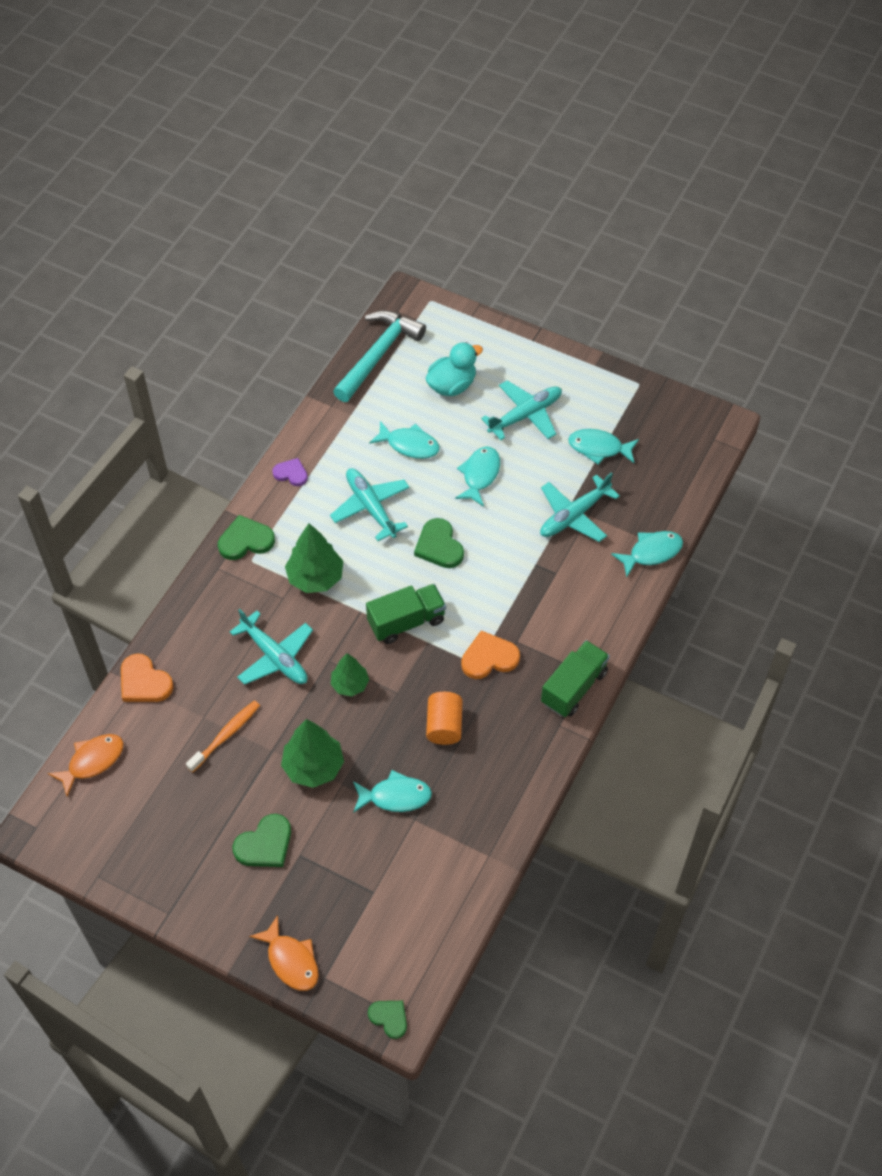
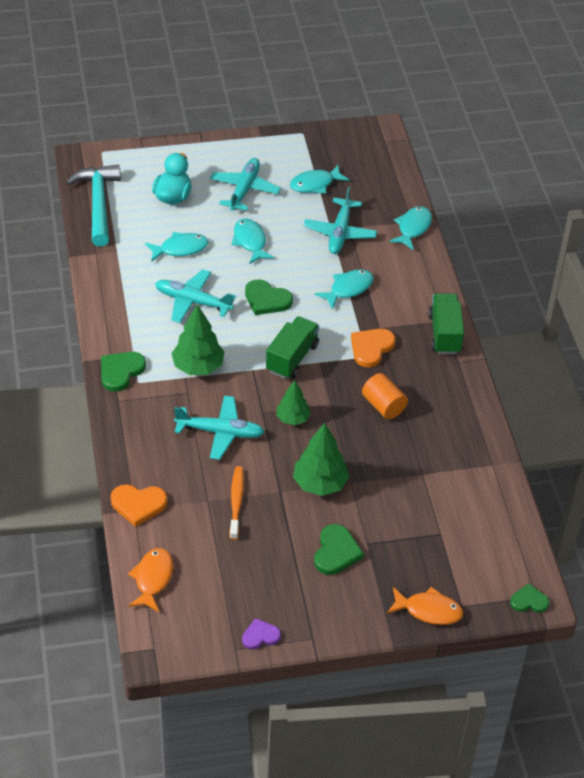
camera: 40 degrees left, 10 degrees down
(291, 473) = (111, 311): purple heart -> purple heart (260, 636)
(395, 796) = (395, 467): turquoise fish -> turquoise fish (348, 289)

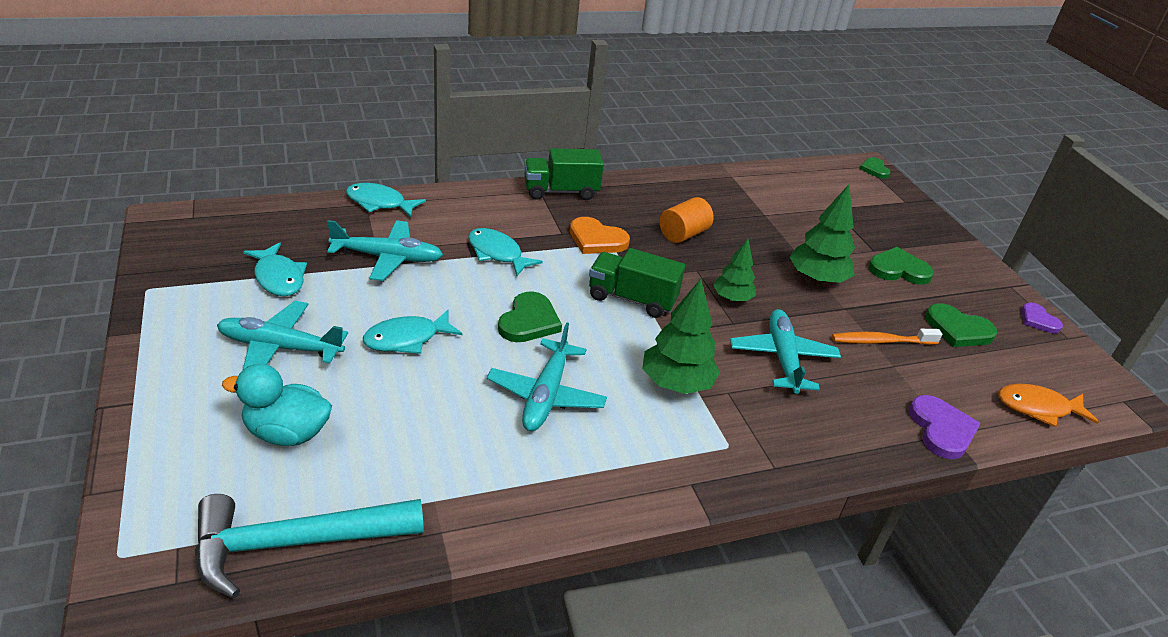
camera: 100 degrees left, 10 degrees down
(121, 371) = (716, 469): green heart -> green heart (958, 329)
(138, 504) = (941, 429): orange heart -> purple heart
(180, 249) = (425, 416): turquoise fish -> none
(428, 610) = (924, 218): orange fish -> none

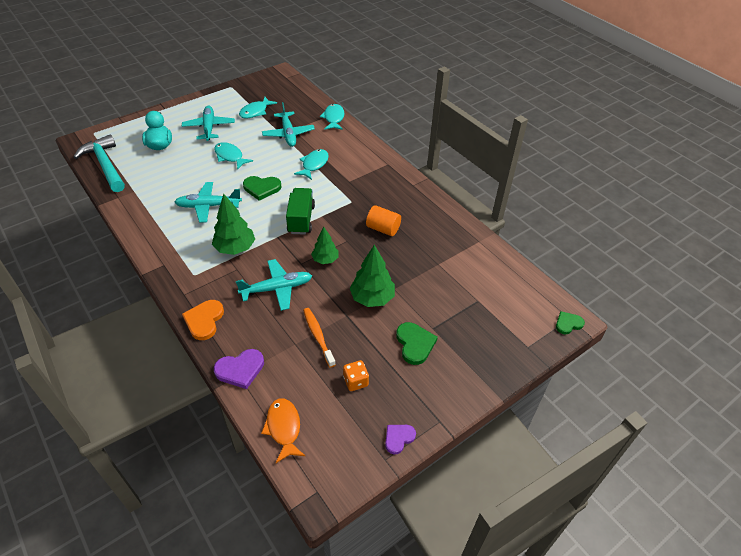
camera: 75 degrees right, 10 degrees up
(561, 191) = (393, 171): green truck -> none
(596, 239) = (351, 195): orange heart -> orange heart (204, 320)
(958, 329) = (355, 381): green heart -> orange dice

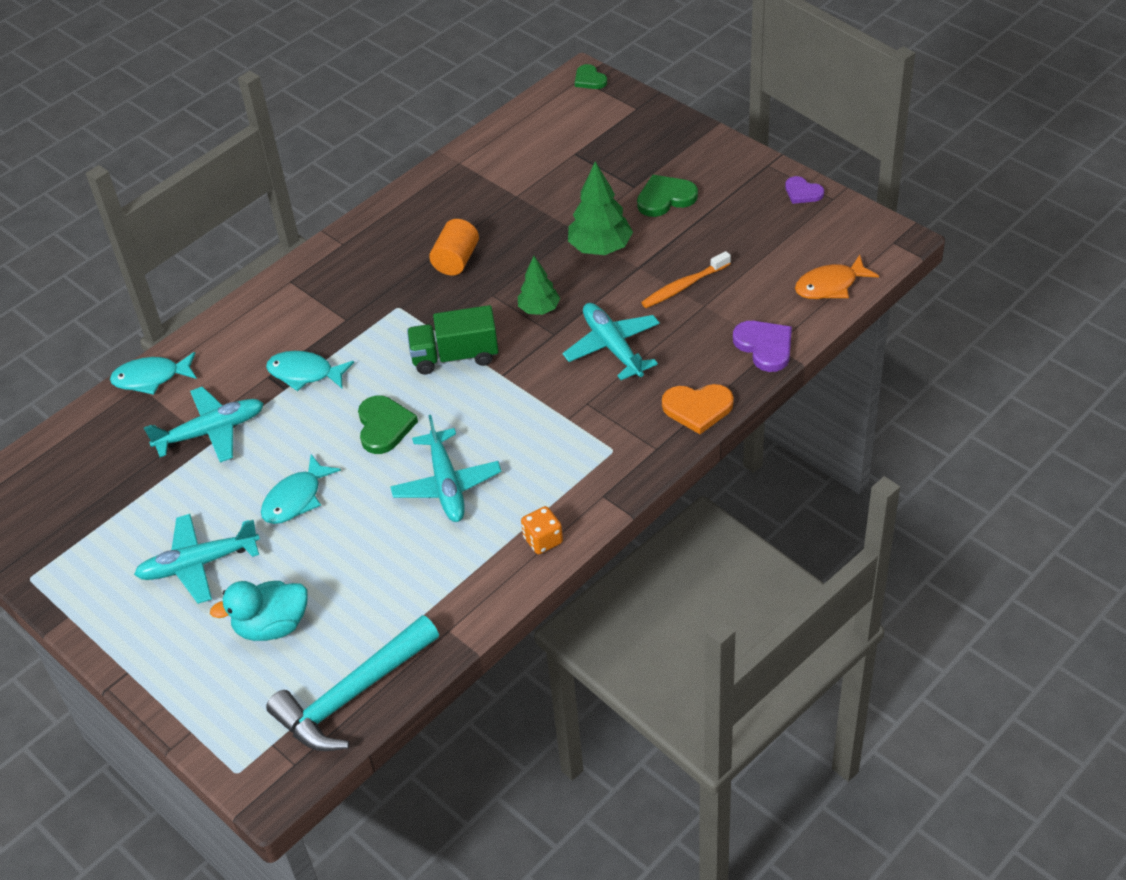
camera: 95 degrees left, 0 degrees up
(235, 248) = (542, 418): green tree -> none
(255, 112) = (133, 504): turquoise fish -> none
(355, 381) = (741, 239): orange dice -> orange dice (543, 540)

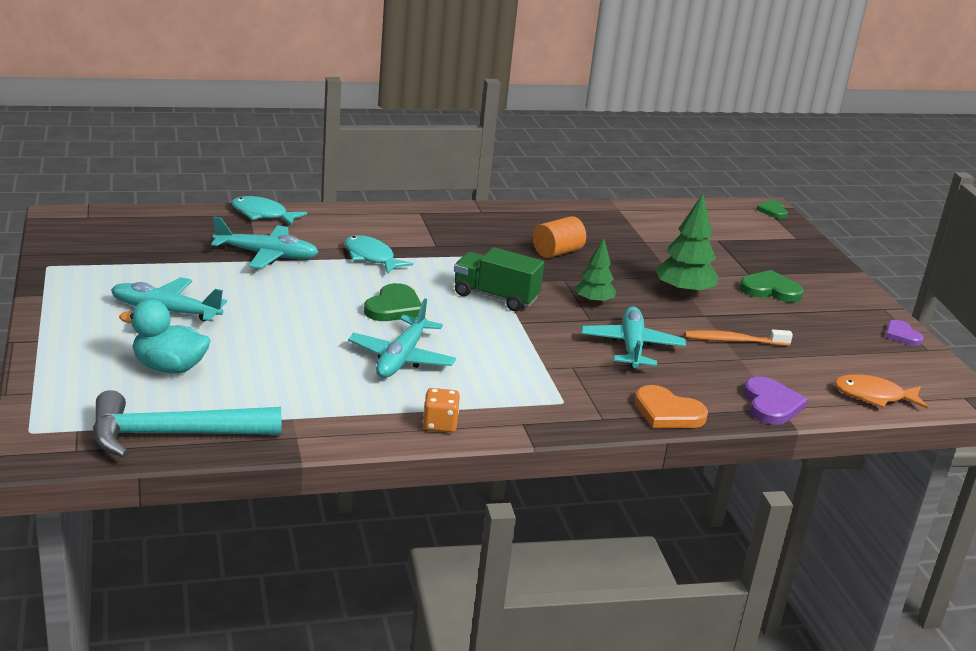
camera: 25 degrees right, 20 degrees down
(296, 499) = (279, 313): turquoise fish -> none

